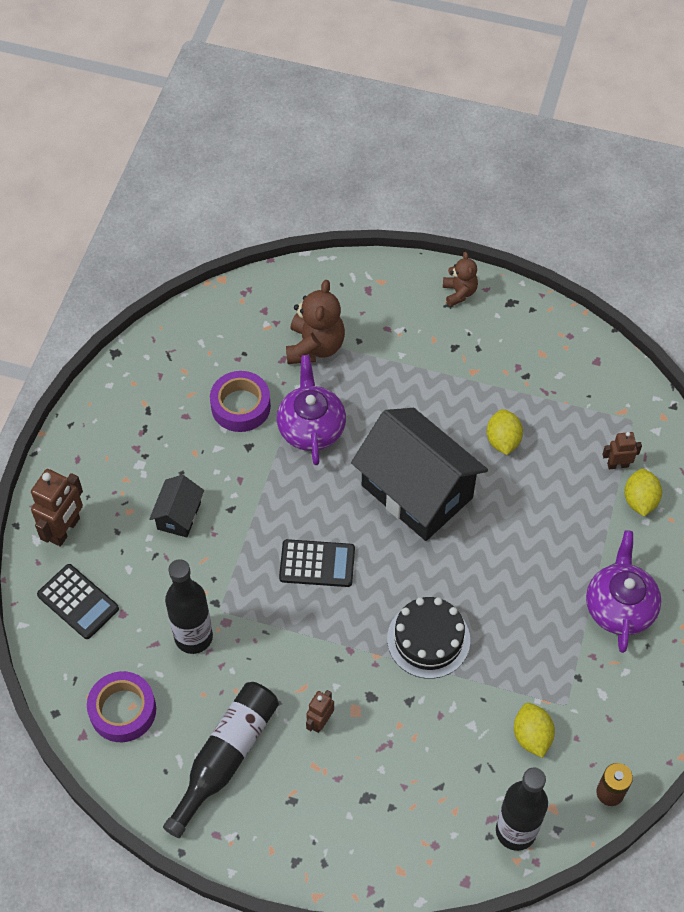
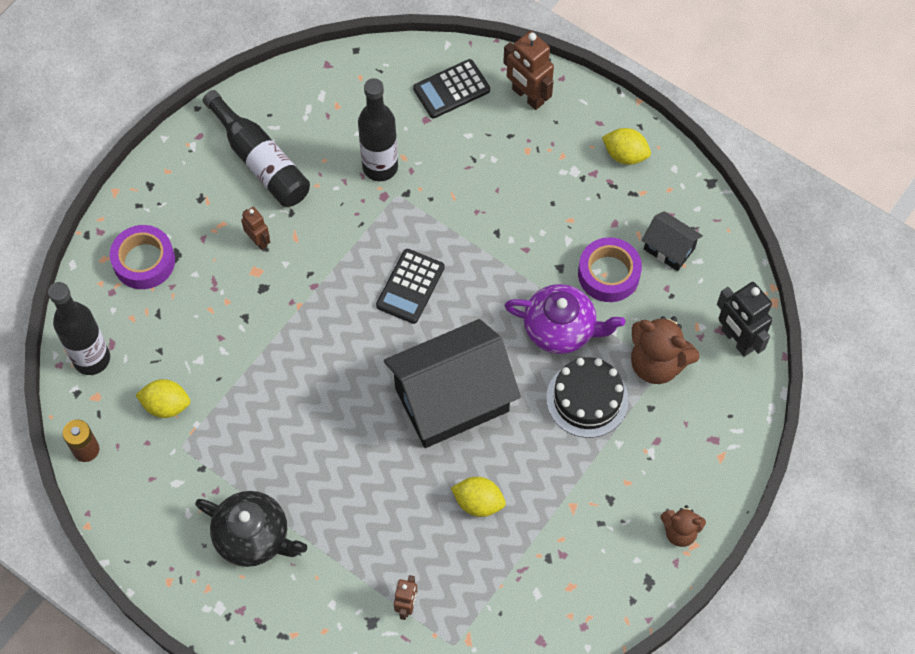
camera: 110 degrees right, 5 degrees up
(123, 710) = (336, 98): purple tape -> purple tape (144, 261)
(179, 516) = (506, 188): black house -> black house (669, 249)
(268, 296) = (737, 340): none -> black robot
(428, 639) = (295, 354): black cake -> black cake (587, 399)
(619, 606) = (253, 537): purple teapot -> black teapot
(640, 500) = (357, 609): yellow lemon -> yellow lemon (625, 155)

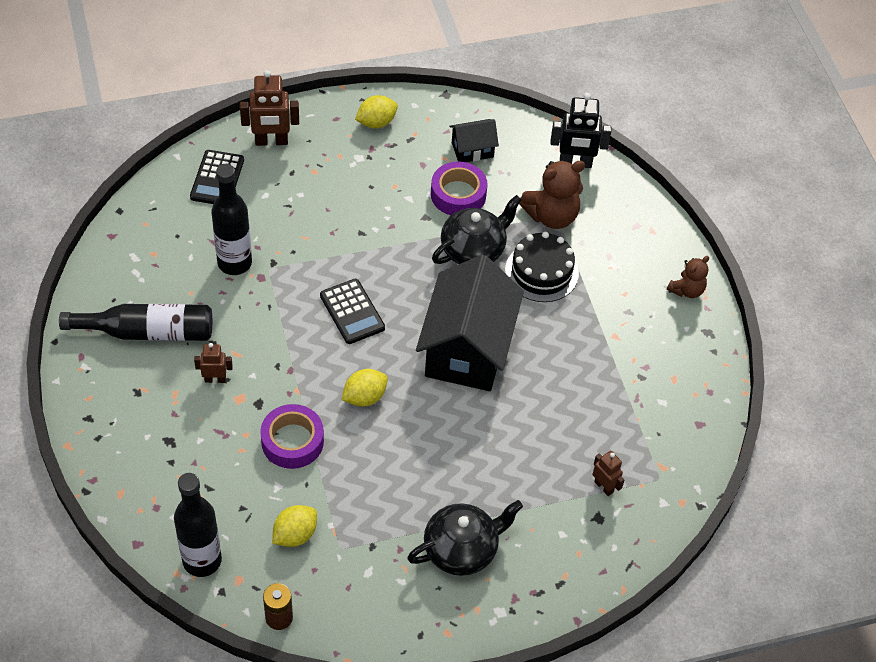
camera: 55 degrees left, 10 degrees down
(144, 261) = (152, 467): purple tape -> purple tape (292, 441)
(478, 503) = (562, 388): yellow lemon -> yellow lemon (364, 397)
(561, 329) = (474, 249): purple teapot -> black teapot

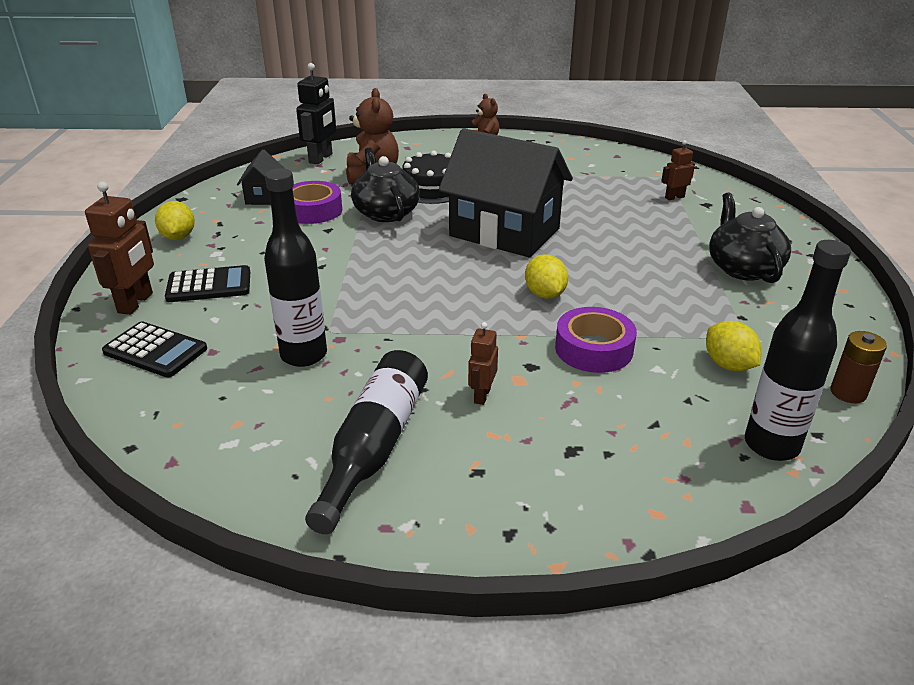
camera: 70 degrees left, 20 degrees down
(352, 312) = (426, 286): black calculator -> black calculator (209, 285)

